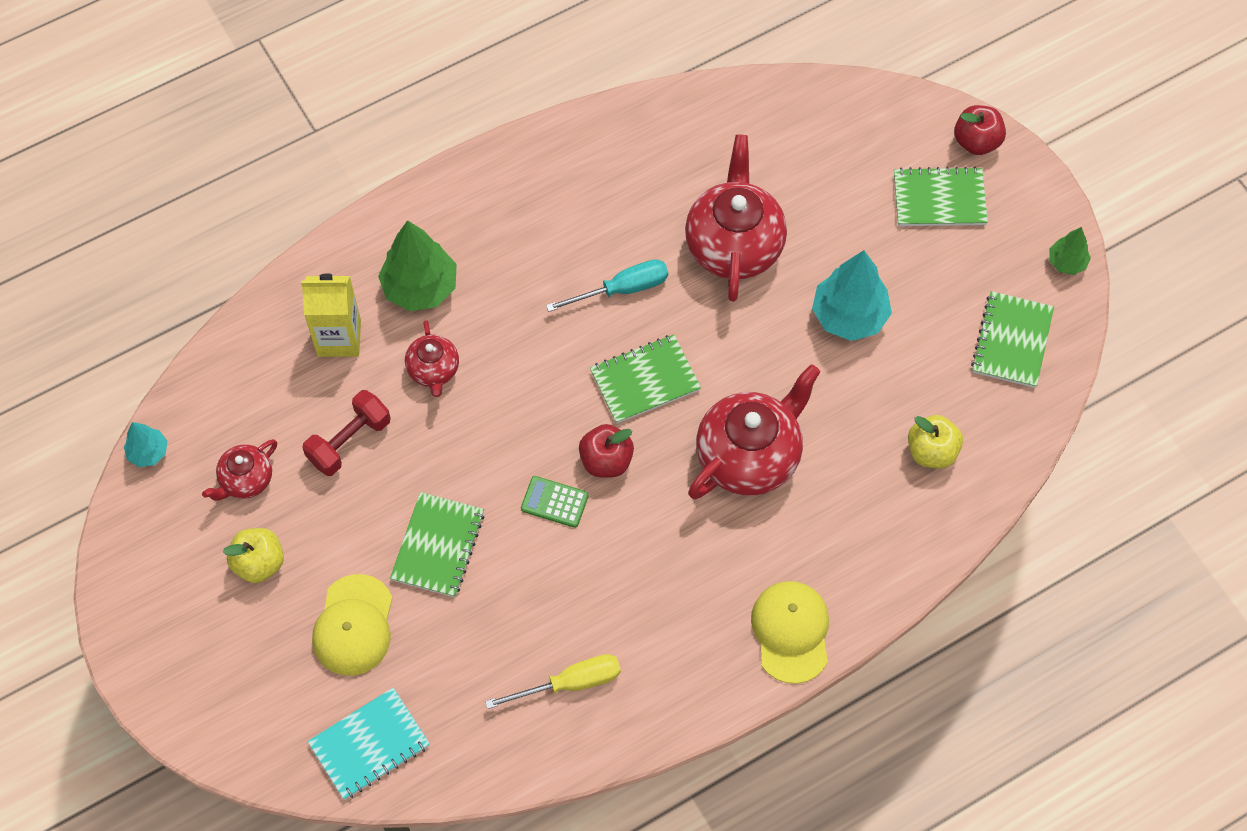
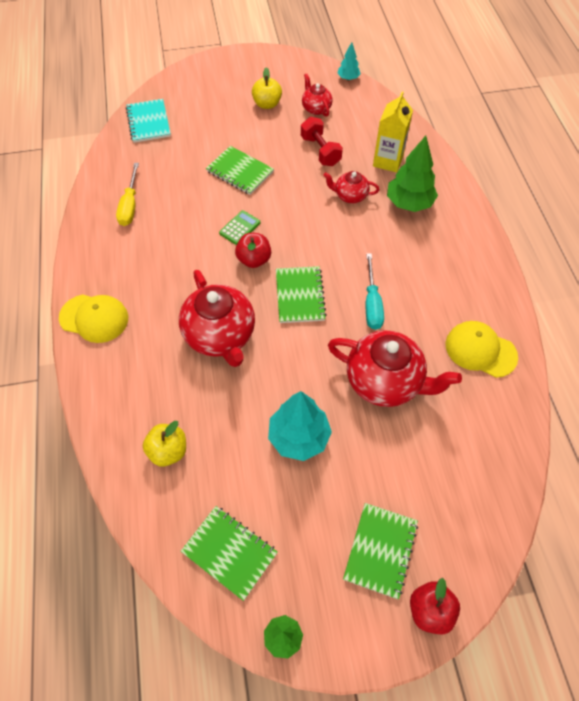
camera: 110 degrees right, 5 degrees down
(353, 625) = (214, 130): yellow cap -> yellow cap (480, 350)

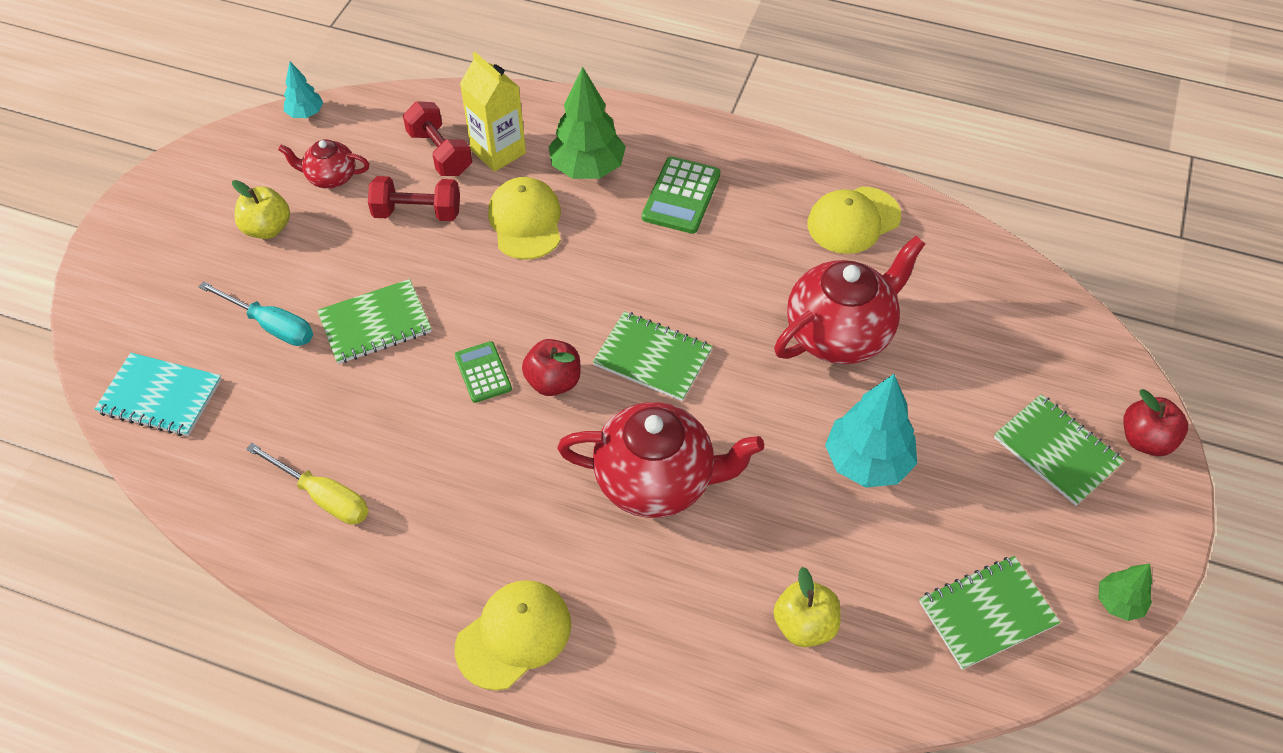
camera: 60 degrees left, 5 degrees down
(350, 196) = (526, 221): red teapot -> yellow cap
(366, 139) = (440, 153): none -> red dumbbell
(372, 303) = (718, 288): turquoise screwdriver -> turquoise screwdriver (271, 325)
(425, 254) = (681, 196): none -> green calculator

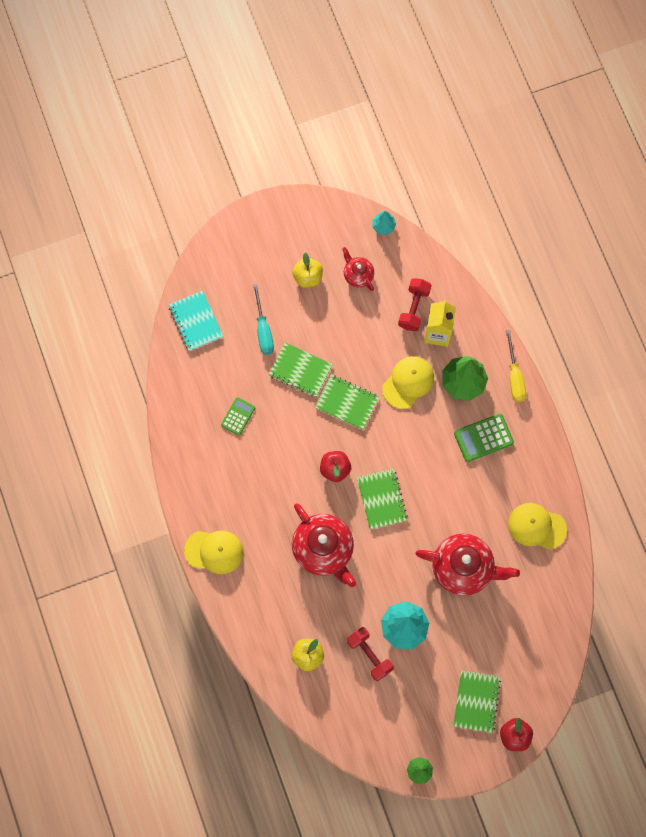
camera: 50 degrees right, 20 degrees up
(323, 496) = (208, 428): yellow screwdriver -> yellow screwdriver (514, 376)
(417, 213) = (372, 331): red dumbbell -> red dumbbell (369, 655)
(483, 372) = (315, 436): green calculator -> green calculator (238, 416)
(987, 613) = (371, 722): green notebook -> green notebook (346, 403)

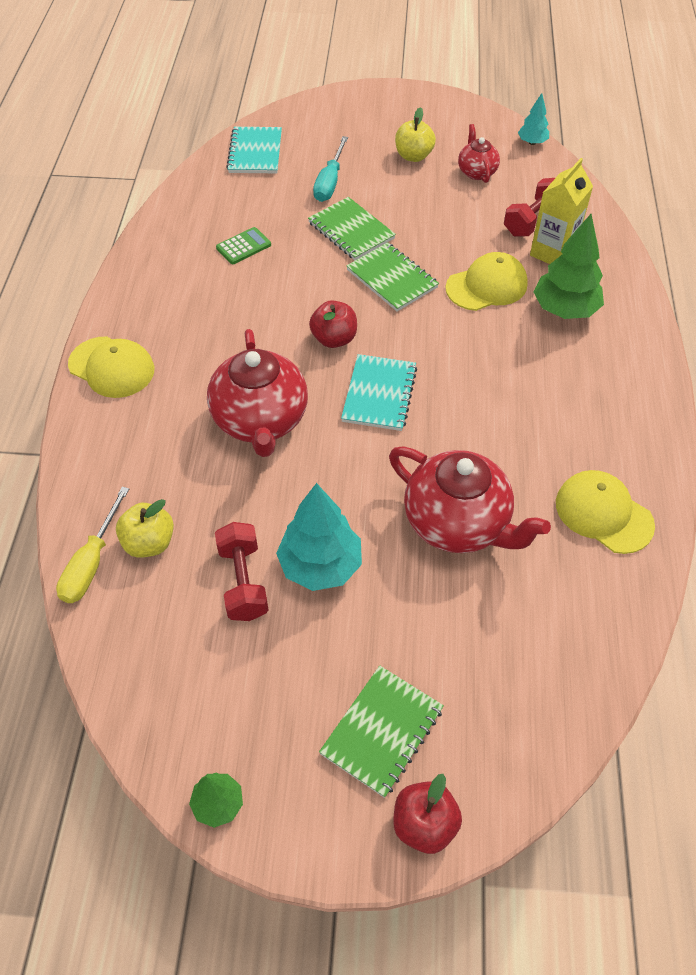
camera: 25 degrees right, 20 degrees down
(381, 499) = (379, 394): green notebook -> turquoise notebook
(483, 438) = (566, 378): green calculator -> none
(514, 376) = (642, 328): yellow screwdriver -> yellow screwdriver (91, 563)

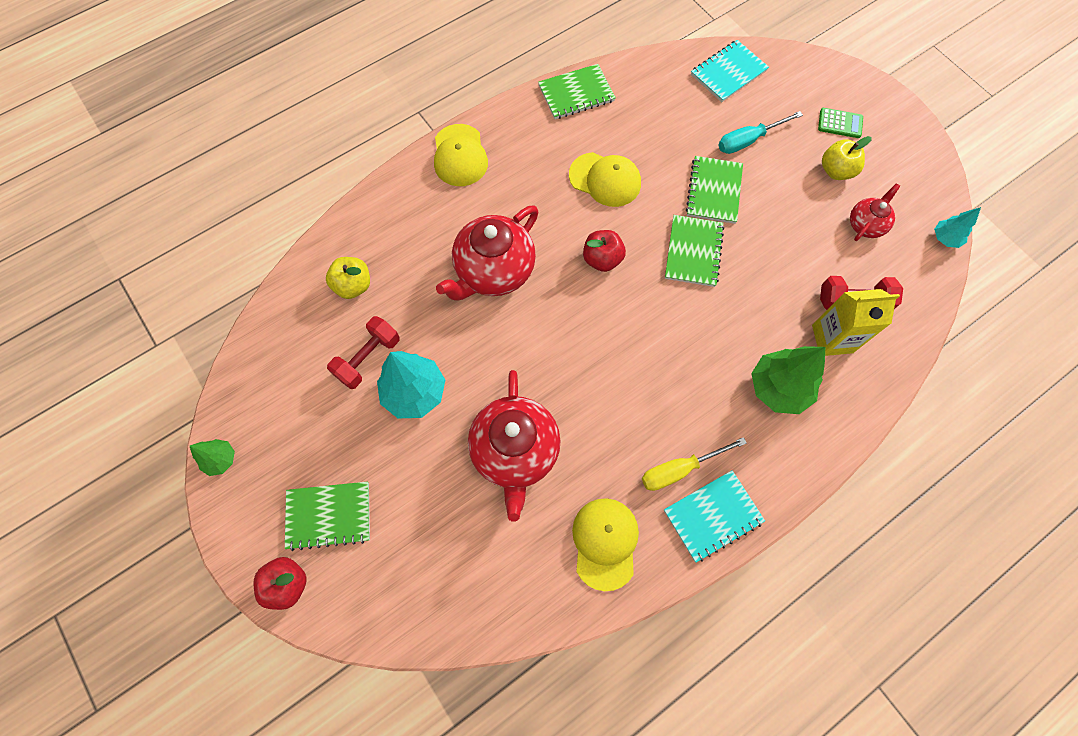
camera: 50 degrees right, 15 degrees up
(91, 563) = (316, 268): yellow screwdriver -> yellow screwdriver (679, 469)
(153, 249) = (576, 93): none -> green notebook
(243, 246) = (631, 140): green calculator -> green calculator (840, 123)
(379, 394) = (580, 323): turquoise notebook -> turquoise notebook (712, 516)
(487, 286) = (749, 318): yellow cap -> yellow cap (605, 179)

